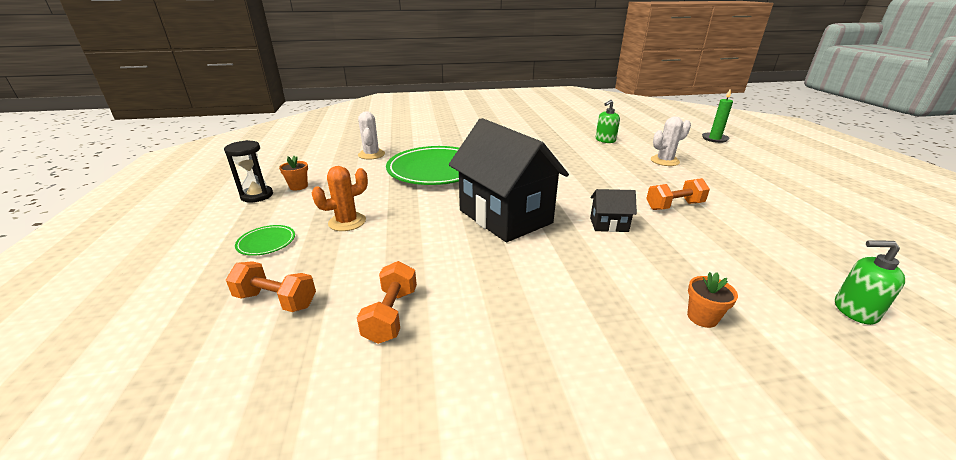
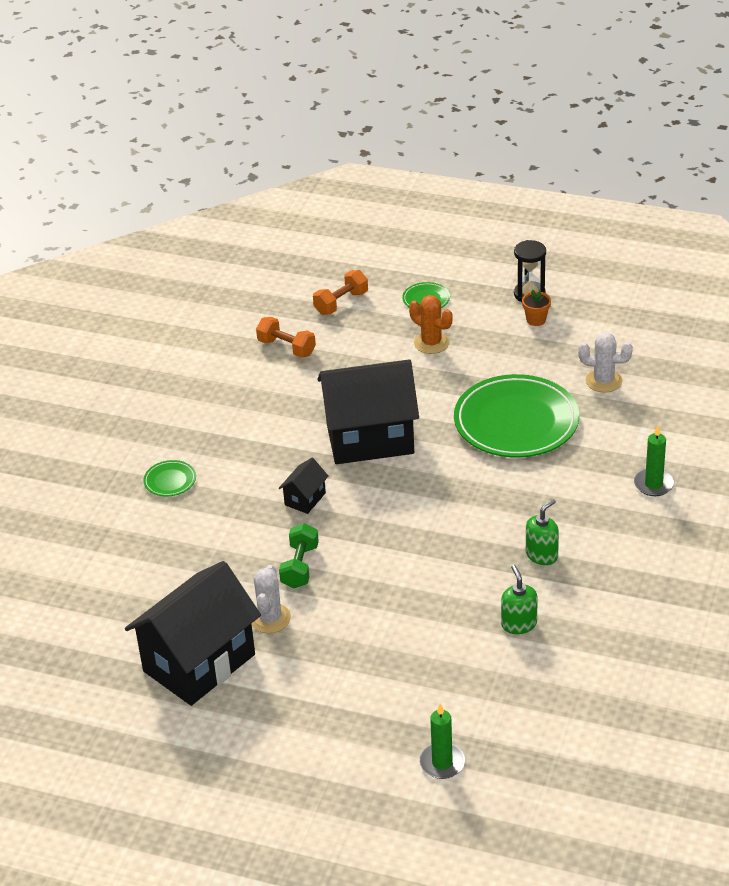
camera: 120 degrees right, 10 degrees up
(347, 222) = (431, 343): orange cactus -> orange cactus turned 45 degrees counterclockwise
(462, 131) = (653, 484): none -> green candle
(664, 161) = (405, 639): white cactus -> white cactus (270, 618)
(674, 206) = (300, 566): orange dumbbell -> green dumbbell
(702, 317) = (170, 481): orange flower pot -> green plate
(819, 216) = (199, 663): none -> black house
(854, 310) = (110, 560): green soap dispenser -> green soap dispenser (542, 555)

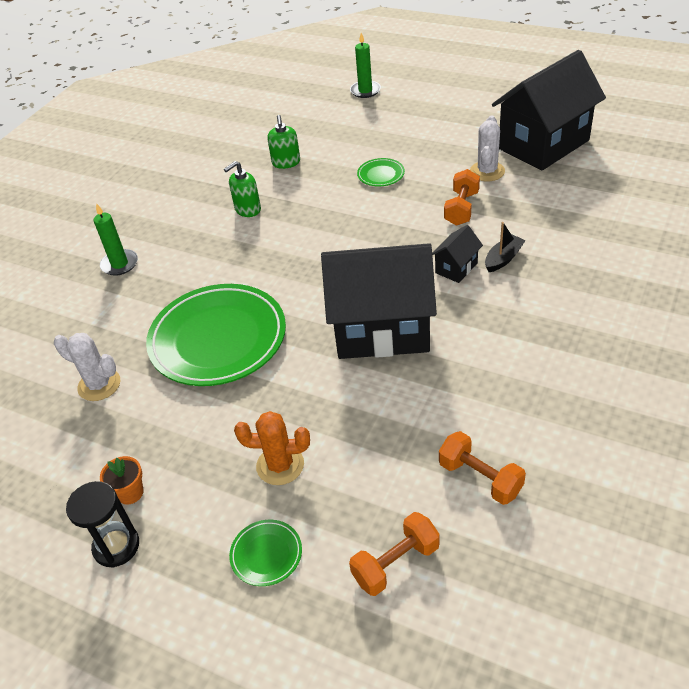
camera: 170 degrees left, 5 degrees up
(170, 481) = (605, 295): green plate -> green plate (381, 175)
(259, 511) = (503, 259): none -> black boat
(300, 566) = (461, 208): green dumbbell -> orange dumbbell
(431, 343) = (280, 465): orange cactus -> orange cactus turned 45 degrees counterclockwise

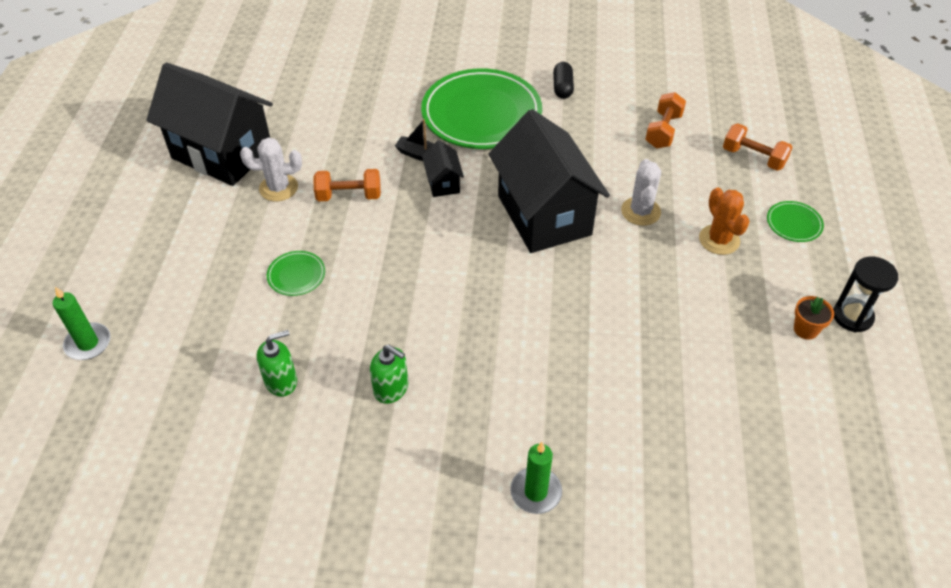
camera: 115 degrees left, 5 degrees up
(99, 385) = (717, 414): white cactus -> white cactus (640, 211)
(218, 339) = (610, 335): green plate -> green plate (481, 114)
(456, 268) = (443, 183): black house -> black house turned 60 degrees clockwise
(594, 398) = (562, 87): none -> black capsule

